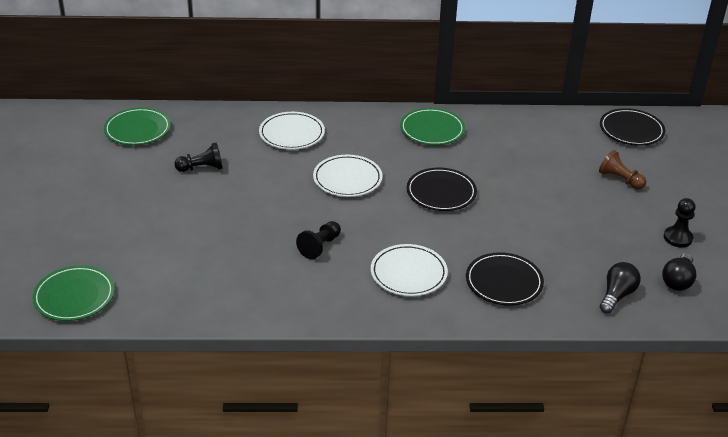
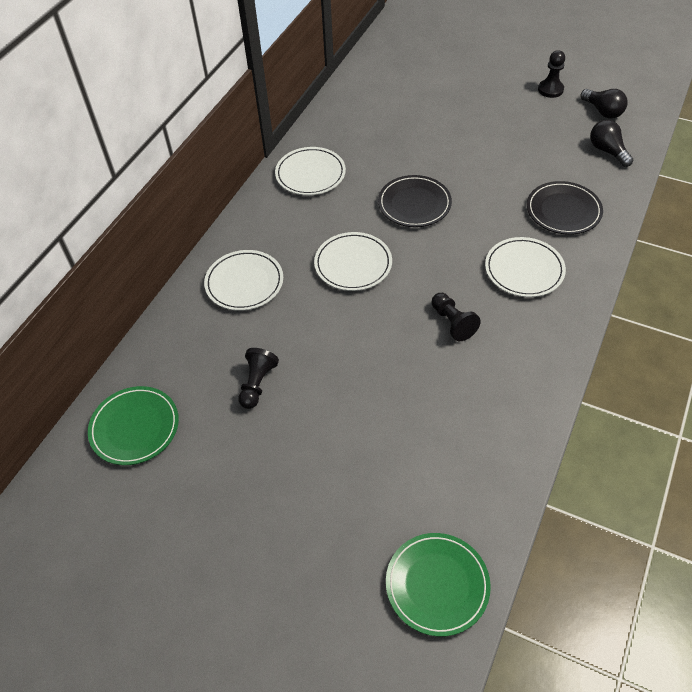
camera: 60 degrees left, 15 degrees up
(432, 130) = (310, 174): green plate -> white plate
(620, 179) = (458, 88): brown pawn -> none
(631, 130) = (393, 55): black plate -> none

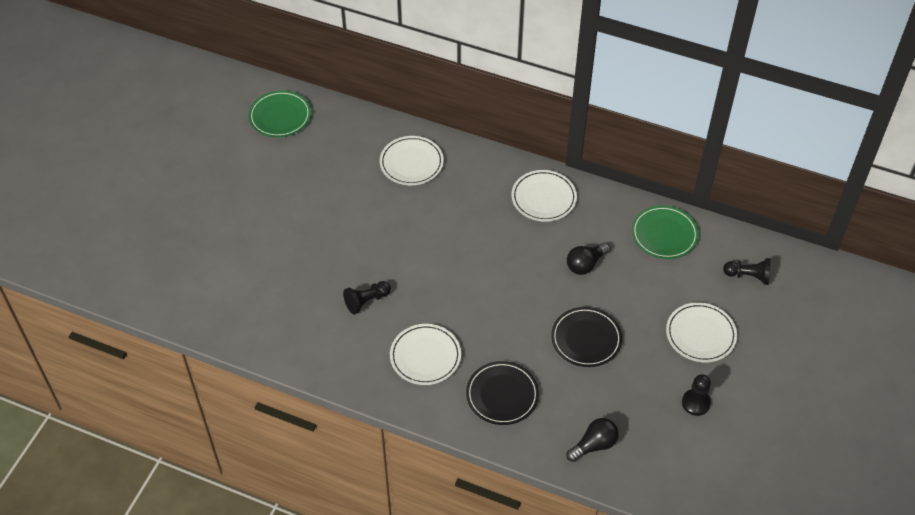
camera: 85 degrees right, 0 degrees up
(257, 384) = (312, 179): black pawn -> black pawn (748, 276)
(353, 264) = (432, 233): white plate -> white plate (700, 334)
(414, 204) = (507, 276): black plate -> black plate (586, 339)
(437, 585) = (147, 286): green plate -> green plate (664, 234)
(602, 111) = (661, 450): black light bulb -> black light bulb (585, 264)

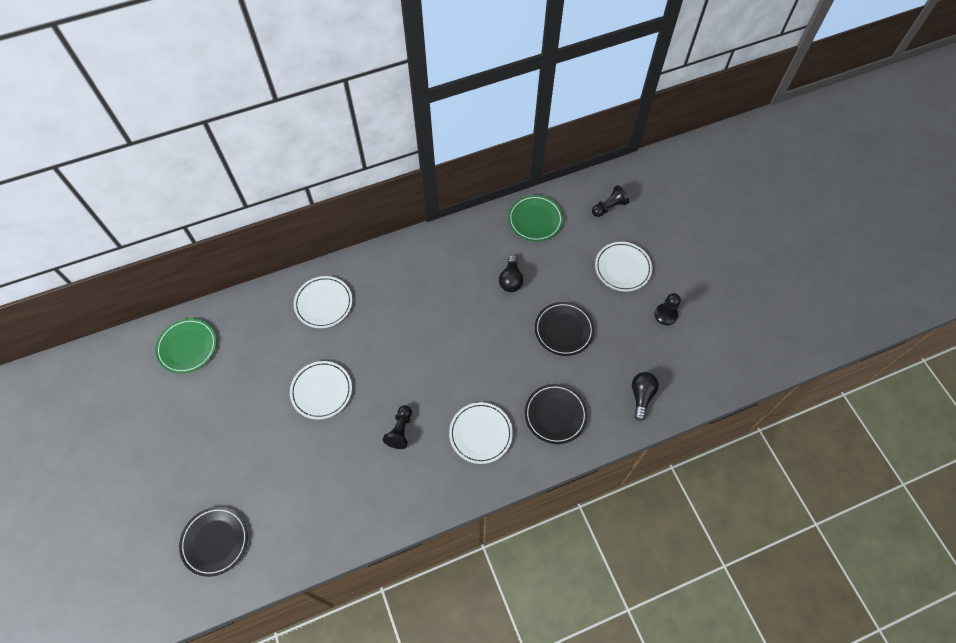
camera: 45 degrees left, 10 degrees up
(159, 263) = (215, 541): none -> black plate
(543, 198) = (438, 256): white plate -> white plate (321, 391)

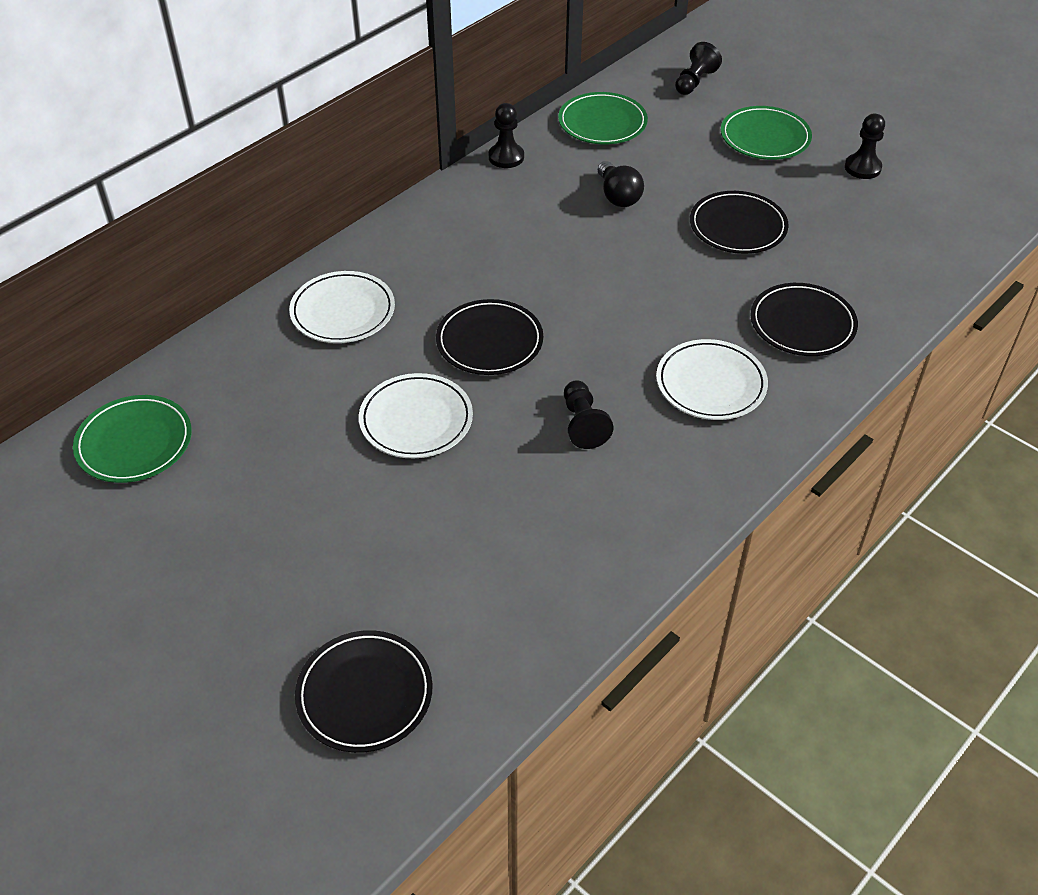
camera: 25 degrees left, 15 degrees down
(385, 355) = (489, 341): none -> black plate
(466, 226) = (506, 157): none -> black pawn
(622, 268) = (765, 137): white plate -> green plate
(641, 396) = (903, 263): black light bulb -> none

